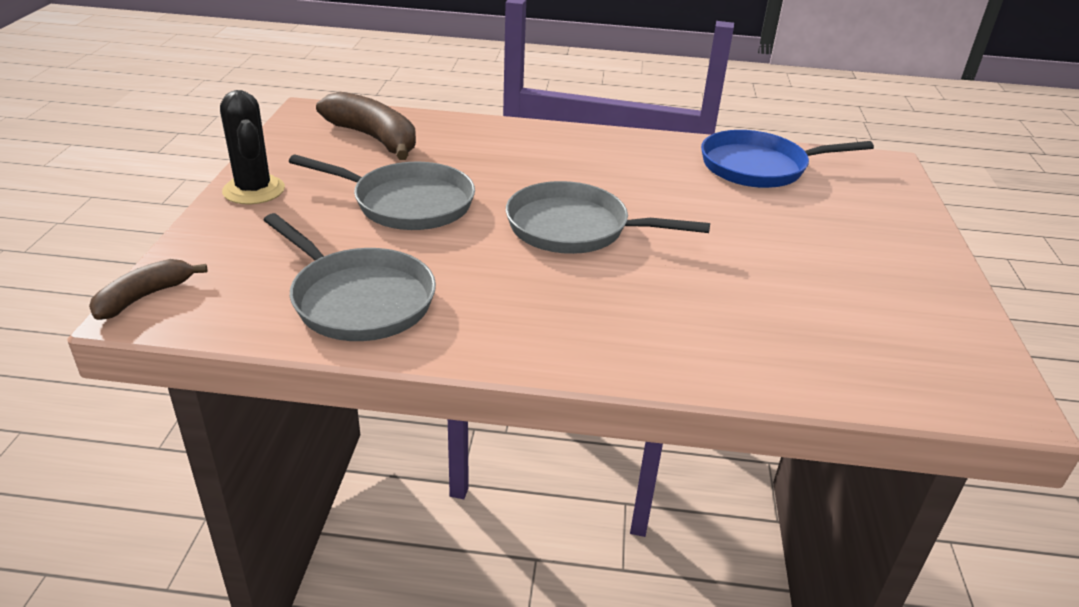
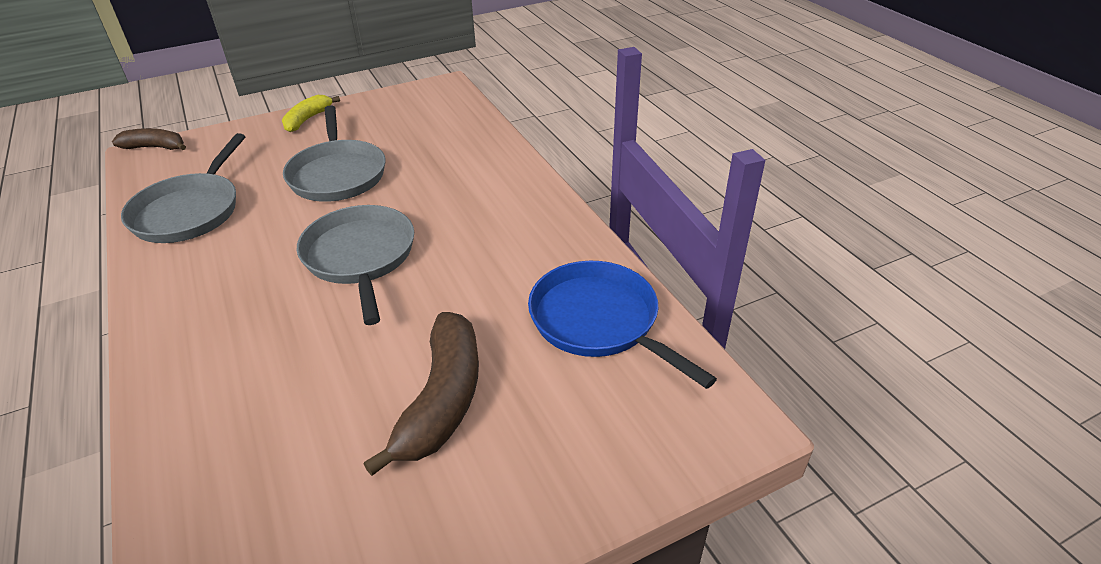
camera: 60 degrees right, 5 degrees up
(254, 190) = (308, 119): black cactus -> yellow banana
(374, 138) = (428, 122): brown banana -> brown banana (442, 400)

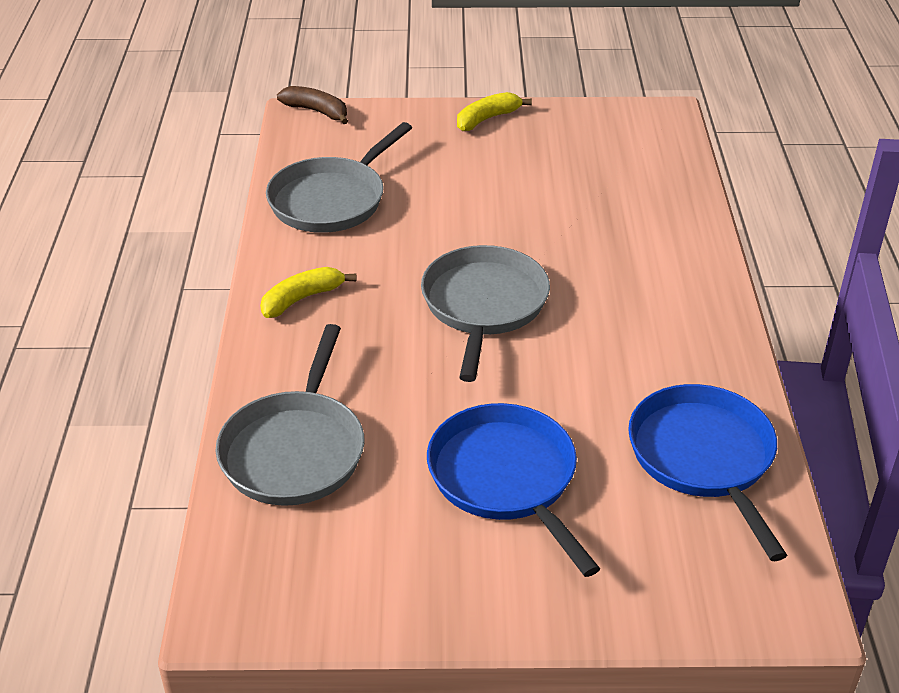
camera: 25 degrees right, 0 degrees up
(186, 301) = (302, 299): none -> yellow banana
(337, 174) = (495, 200): grey pan -> grey pan (295, 450)
(442, 400) = (506, 479): brown banana -> blue pan

